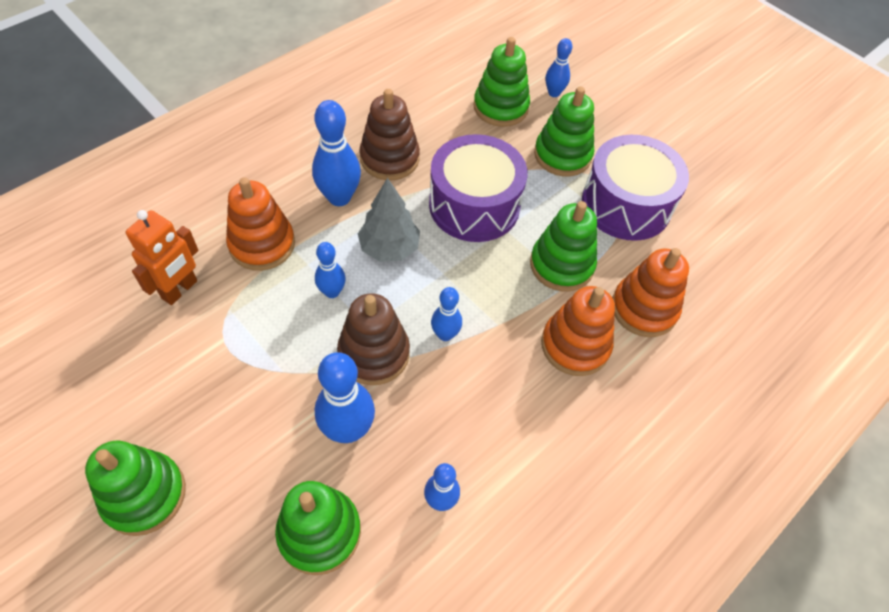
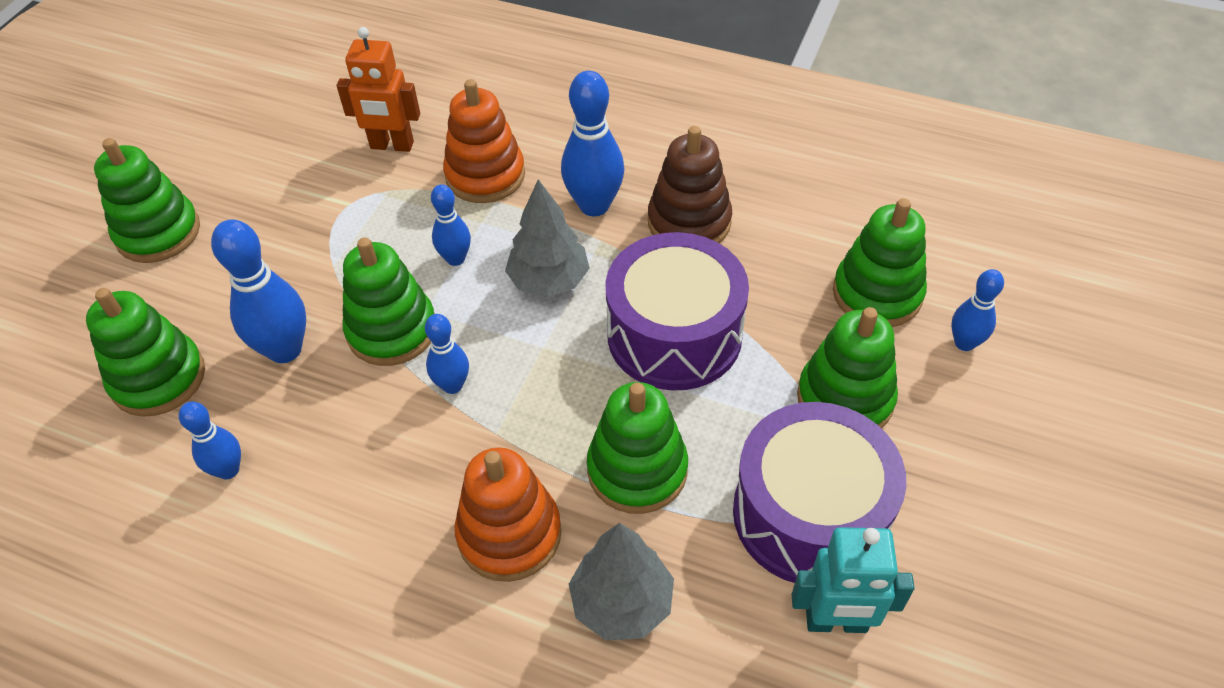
camera: 70 degrees right, 5 degrees down
(374, 353) = (392, 330): brown stacking toy -> green stacking toy
(644, 309) = (622, 602): orange stacking toy -> grey tree
(691, 224) = (836, 622): none -> turquoise robot

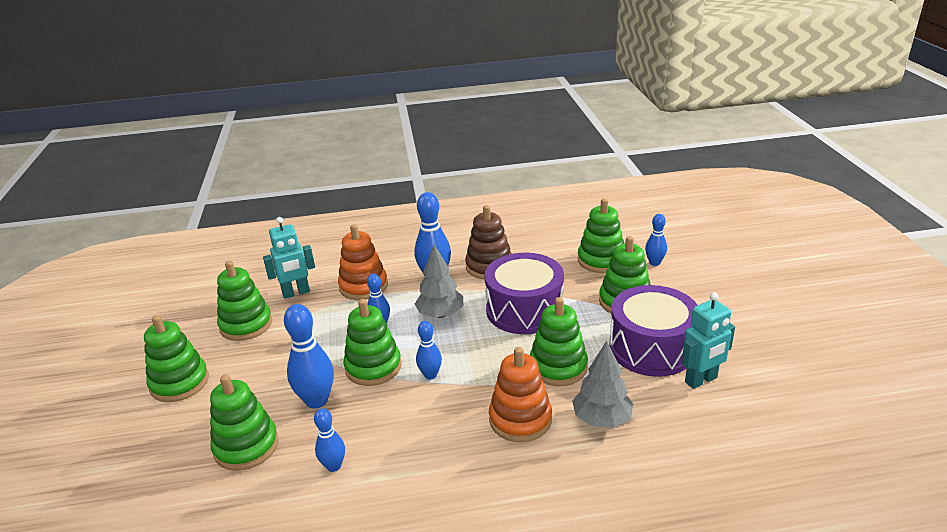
camera: 30 degrees left, 20 degrees down
(294, 173) = (246, 325): none -> green stacking toy
(392, 146) = (296, 293): orange robot -> turquoise robot

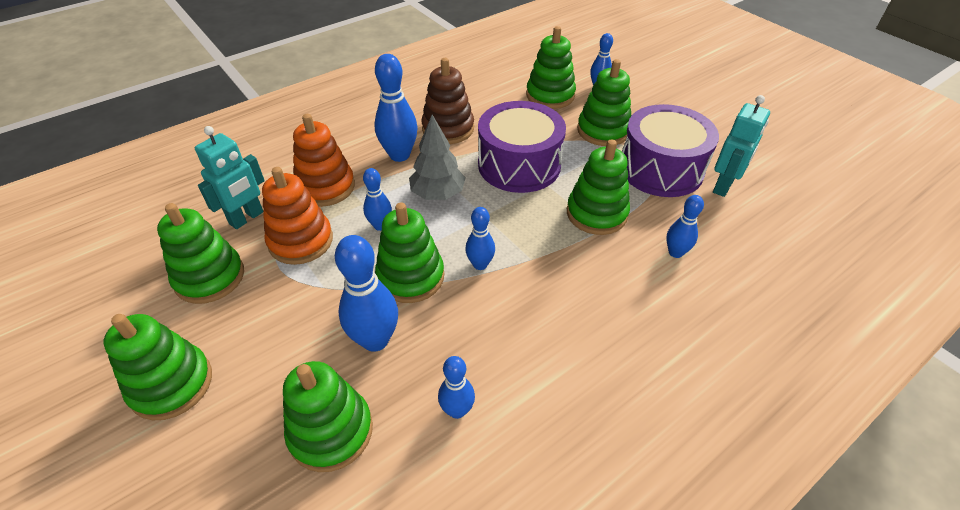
camera: 30 degrees left, 15 degrees up
(520, 419) = (605, 280): orange stacking toy -> orange stacking toy (301, 241)
(601, 419) = (675, 252): grey tree -> blue bowling pin

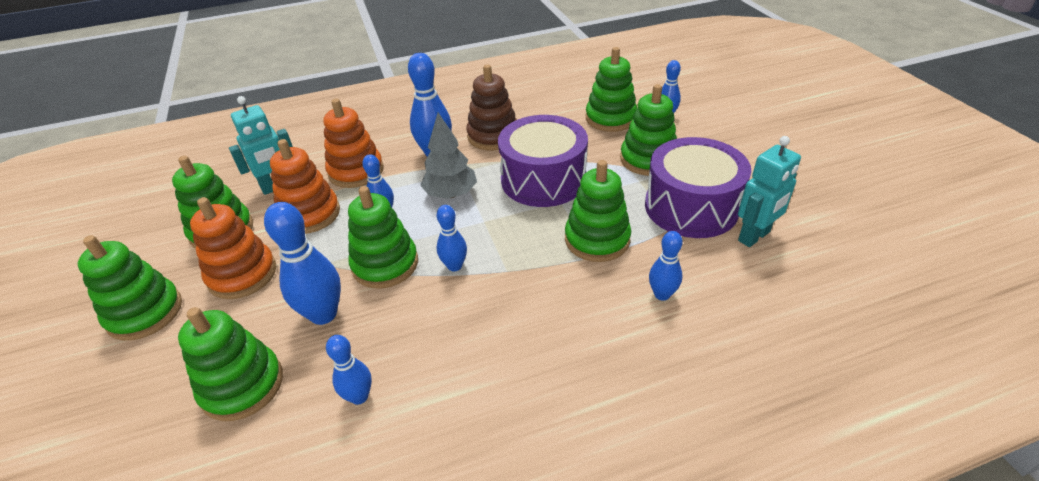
camera: 20 degrees right, 5 degrees down
(262, 319) = (242, 274): none -> orange stacking toy

